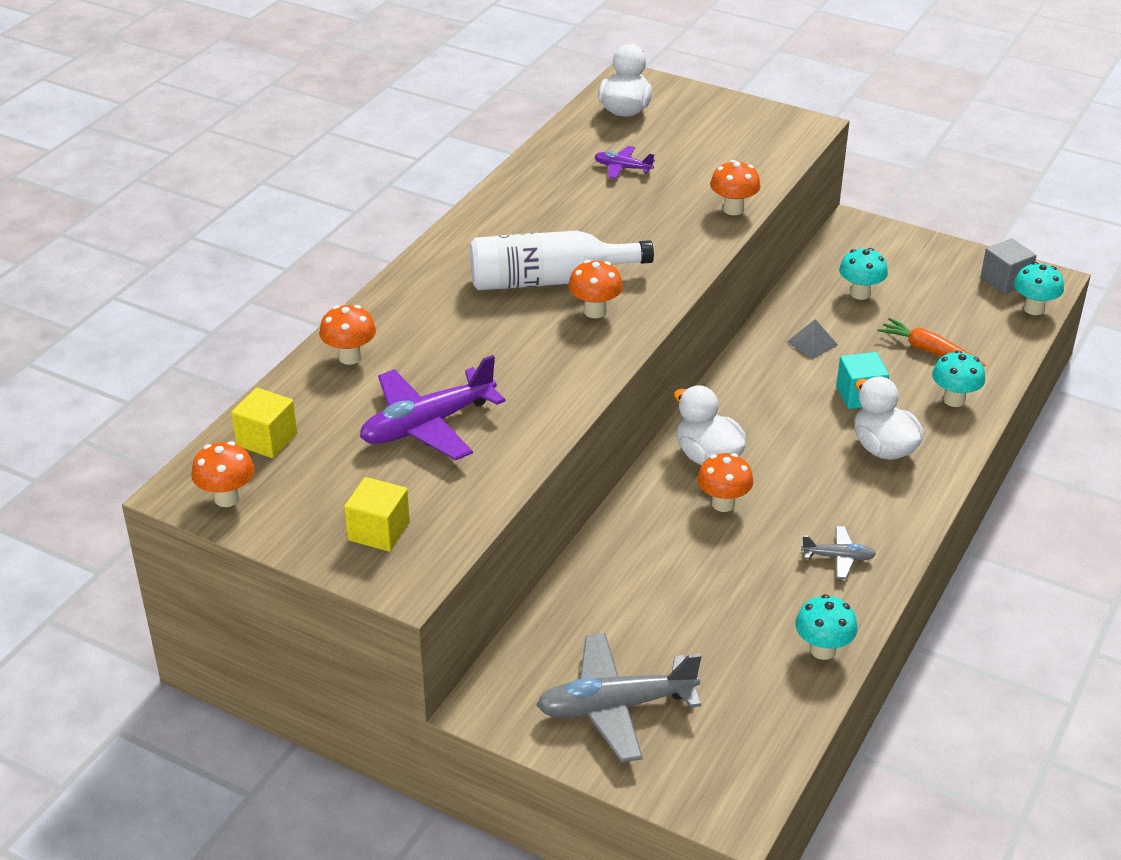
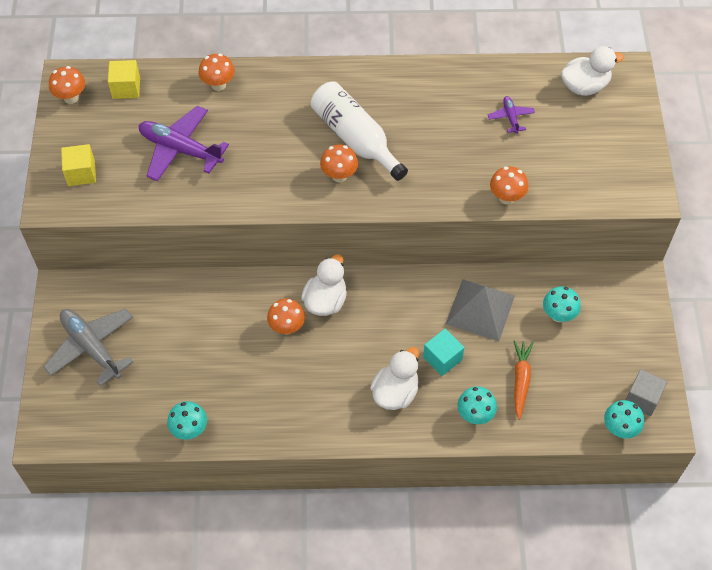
camera: 60 degrees right, 20 degrees up
(812, 343) = (480, 309): grey pyramid -> grey pyramid, size x2.04
(838, 557) = (274, 407): grey plane -> none

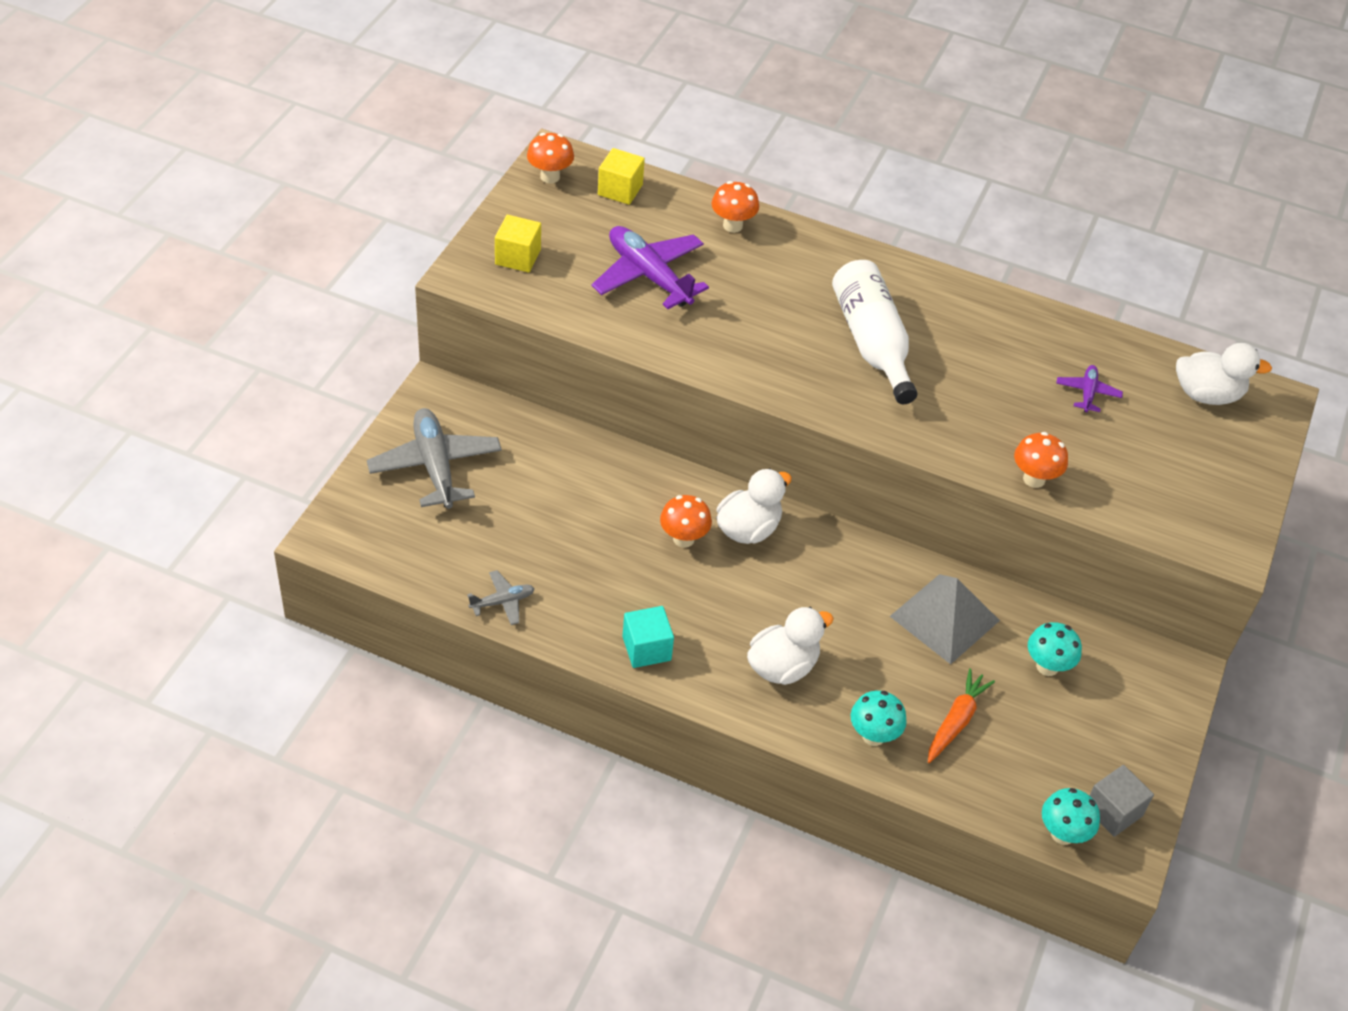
camera: 20 degrees right, 10 degrees down
(189, 430) = (502, 602): turquoise mushroom -> grey plane
(339, 176) = (829, 375): orange mushroom -> none
(442, 358) = (864, 653): turquoise cube -> turquoise cube (646, 648)

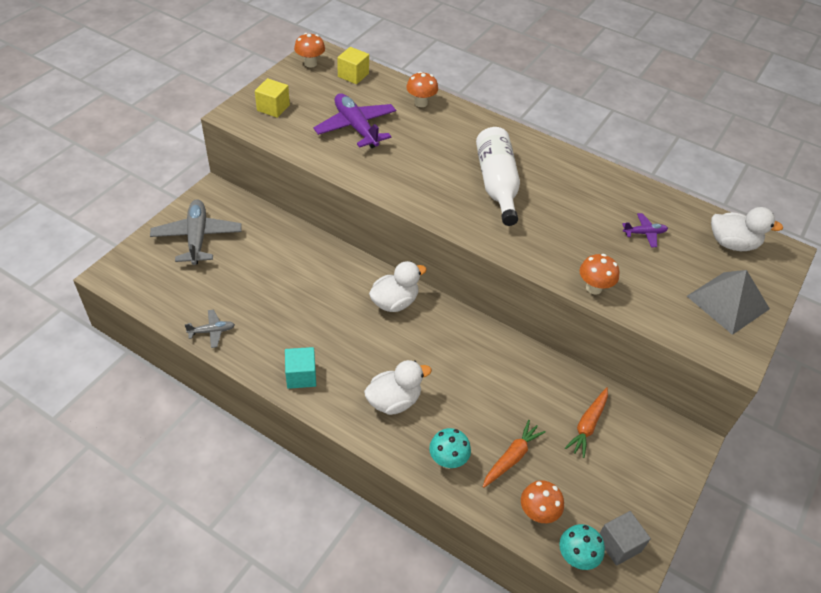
camera: 10 degrees right, 0 degrees up
(683, 539) = (348, 303): orange mushroom -> orange mushroom (537, 513)
(945, 618) = (519, 380): grey pyramid -> grey pyramid (728, 302)
(1047, 666) = (587, 425): turquoise mushroom -> orange carrot
(1087, 393) = (644, 233): purple plane -> purple plane turned 60 degrees clockwise

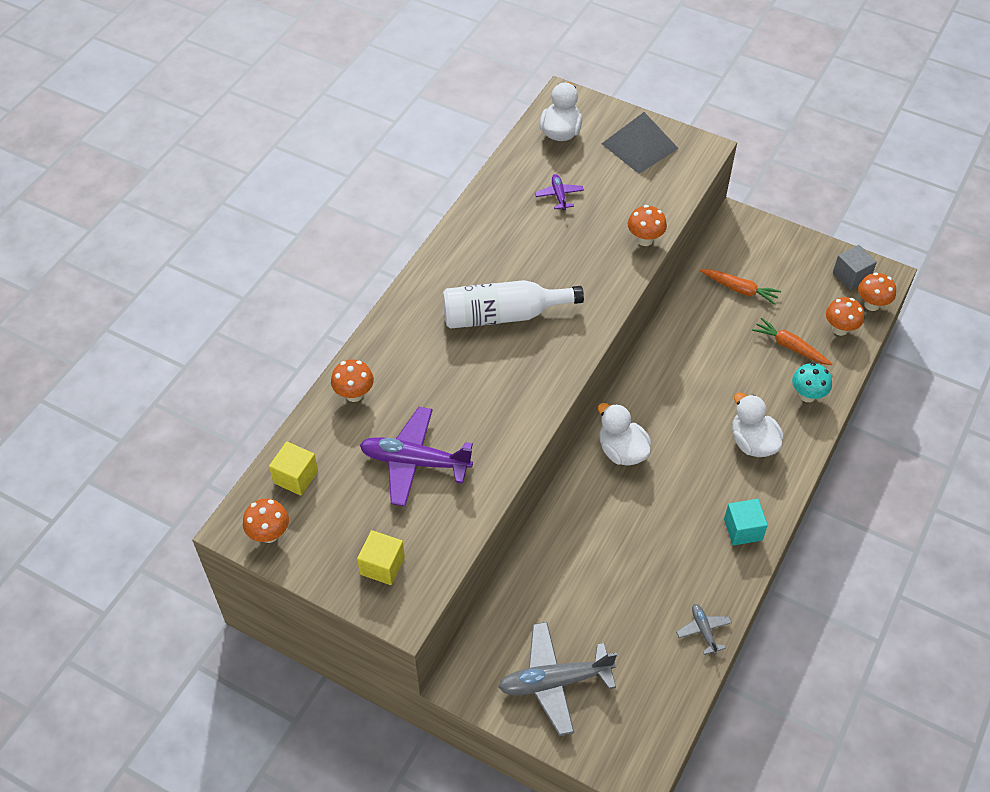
camera: 90 degrees left, 5 degrees up
(356, 127) = (415, 462): purple plane -> purple plane turned 45 degrees clockwise
(576, 557) = (871, 305): turquoise mushroom -> orange mushroom

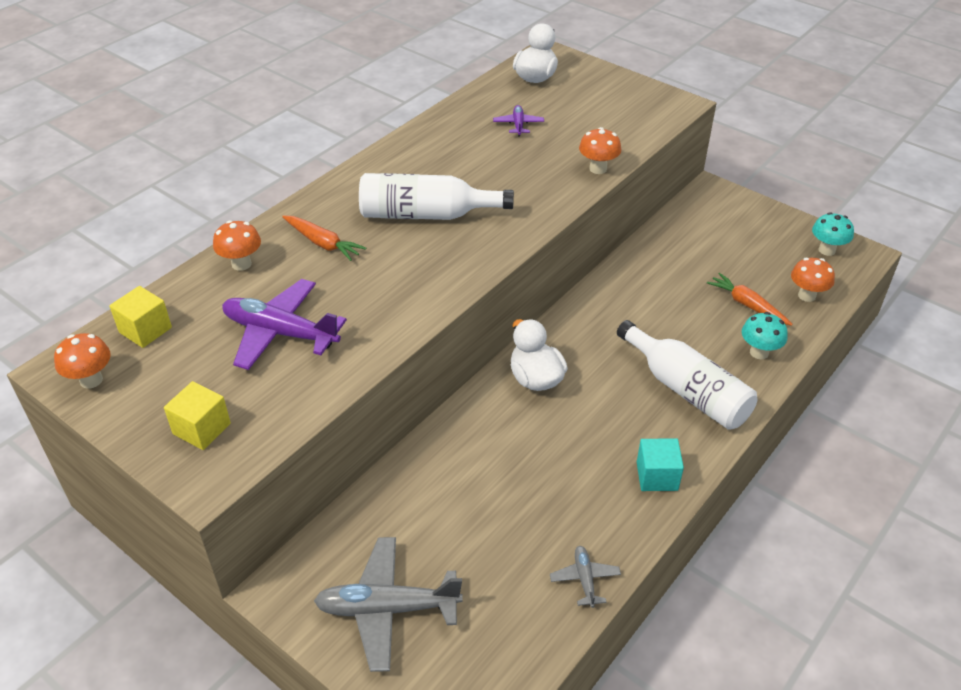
camera: 10 degrees right, 10 degrees down
(639, 146) = (613, 95): grey pyramid -> none
(739, 289) = (701, 248): orange carrot -> orange carrot (323, 243)
(752, 443) = (687, 390): white duck -> white bottle
(851, 276) = (827, 250): grey cube -> turquoise mushroom
(871, 305) = (846, 278): orange mushroom -> none

